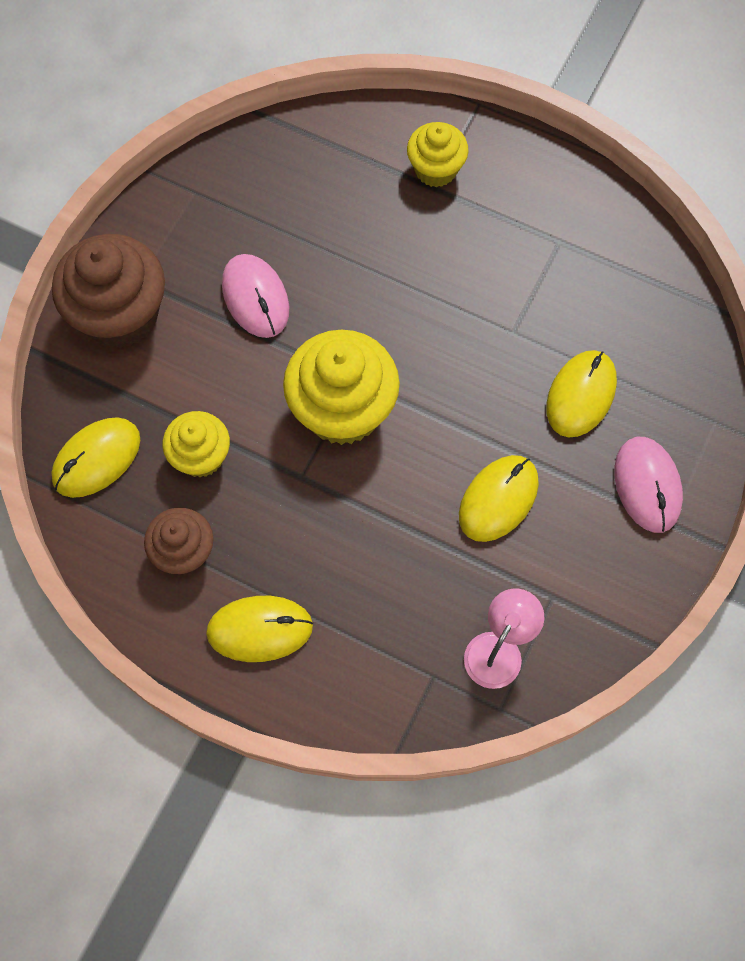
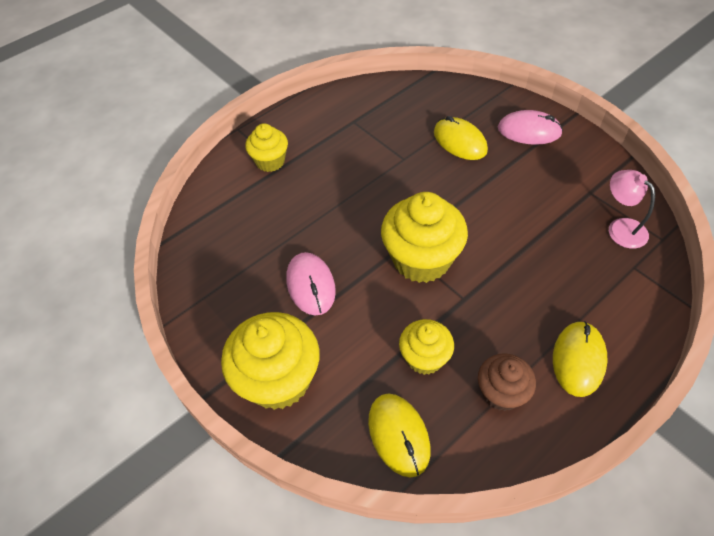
camera: 65 degrees left, 15 degrees down
(120, 315) = (278, 379): brown cupcake -> yellow cupcake
(255, 298) = (310, 285): pink mouse -> pink mouse turned 75 degrees clockwise
(498, 499) = (516, 198): yellow mouse -> none

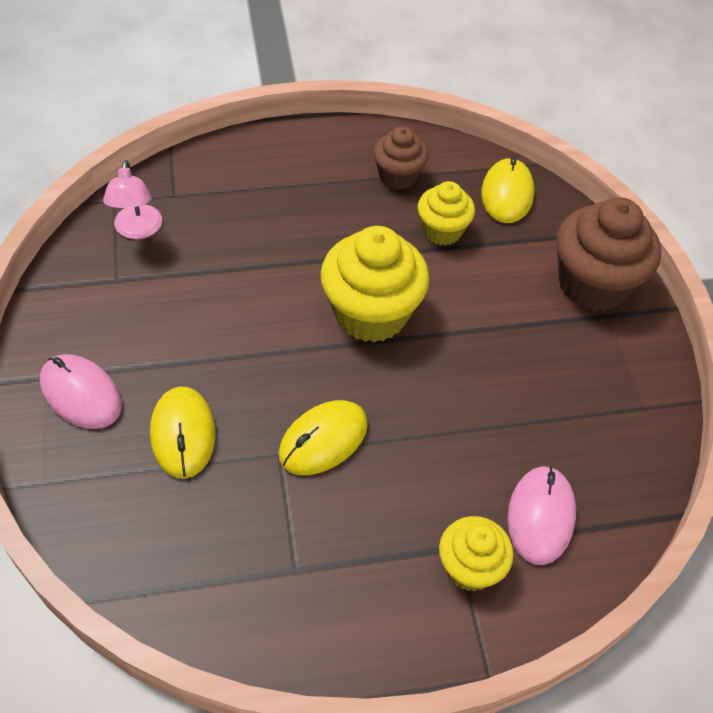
camera: 155 degrees left, 0 degrees up
(278, 379) = (593, 284): yellow cupcake -> brown cupcake
(310, 285) = (512, 353): pink mouse -> pink mouse (540, 516)
(578, 359) = (310, 163): yellow mouse -> yellow mouse (323, 440)

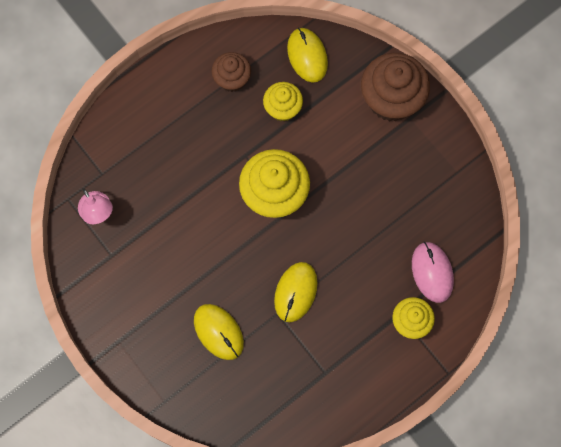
camera: 25 degrees left, 20 degrees up
(81, 394) = (146, 340): pink mouse -> none

